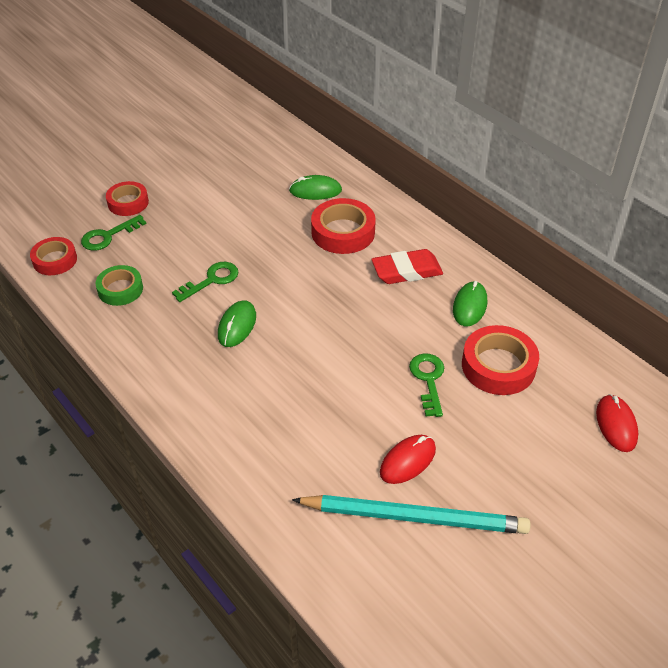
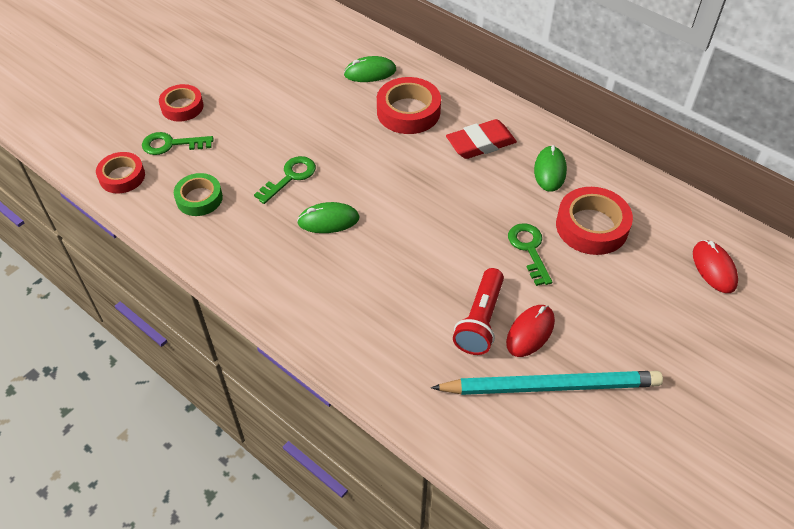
camera: 10 degrees left, 5 degrees up
(108, 236) = (171, 144): green key -> green key turned 45 degrees clockwise
(237, 326) = (328, 220): green mouse -> green mouse turned 75 degrees clockwise
(360, 442) = (480, 321): none -> red flashlight

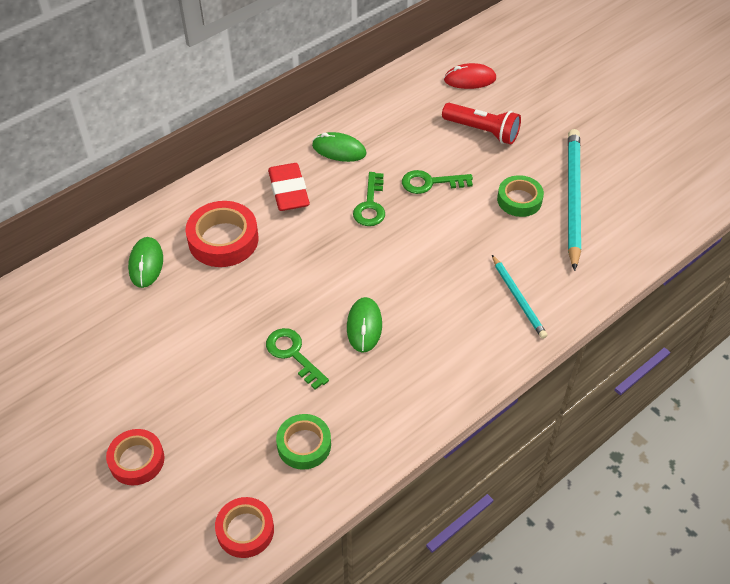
camera: 80 degrees left, 0 degrees up
(171, 144) = (203, 474): green key -> green key (370, 205)
(385, 340) = (518, 298): none -> turquoise pencil
(480, 321) = (504, 229): red flashlight -> red flashlight (482, 131)
(530, 332) = (519, 200): red mouse -> green tape
(591, 226) = (412, 138): red tape -> none

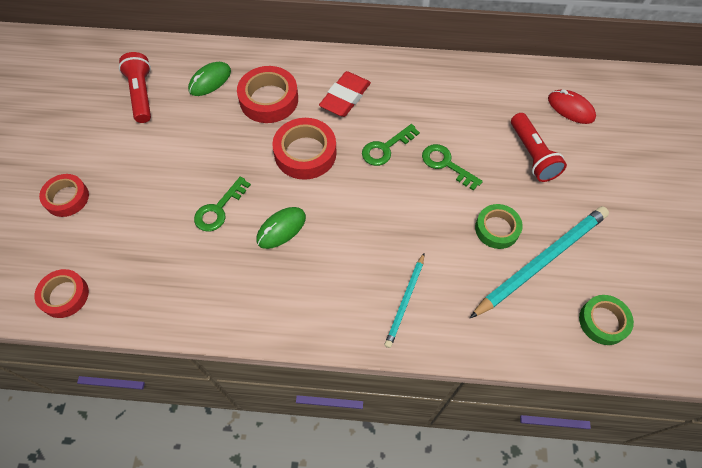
camera: 45 degrees right, 10 degrees up
(91, 323) = (141, 94): none -> red flashlight
(293, 354) = (219, 209): green key -> green key turned 150 degrees counterclockwise
(304, 445) = (155, 274): green tape -> green tape (603, 321)
(310, 257) = (305, 153): none -> red tape
(339, 150) = (411, 93): green mouse -> none

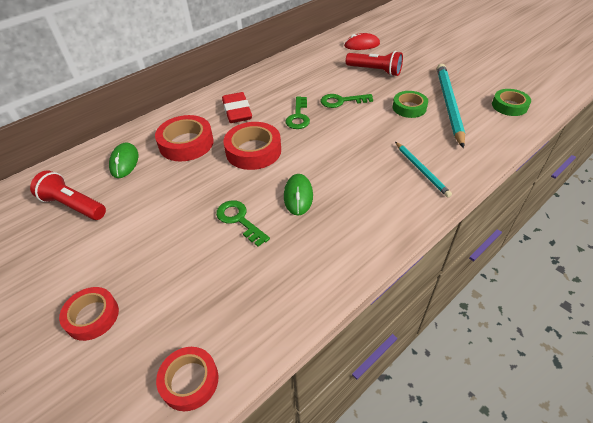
camera: 45 degrees left, 15 degrees down
(219, 209) = (239, 220): green key -> green key turned 150 degrees clockwise

